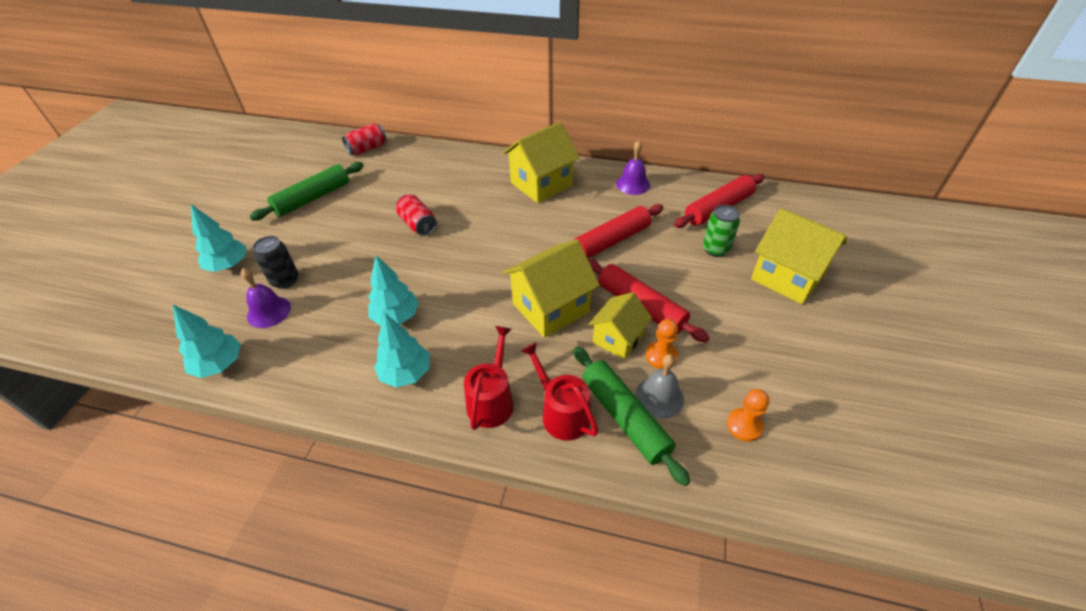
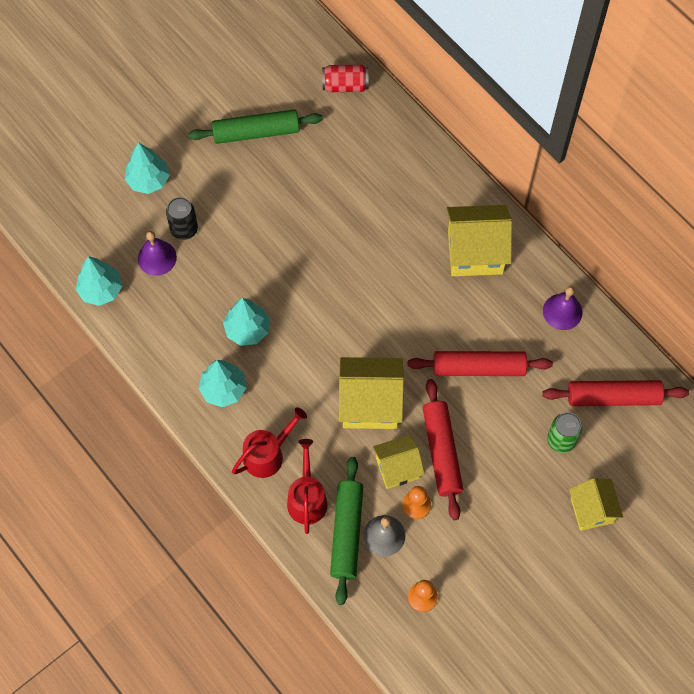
camera: 35 degrees right, 20 degrees up
(418, 224) = (327, 232): red can -> none
(787, 277) = (591, 510): yellow house -> yellow house, size x0.64

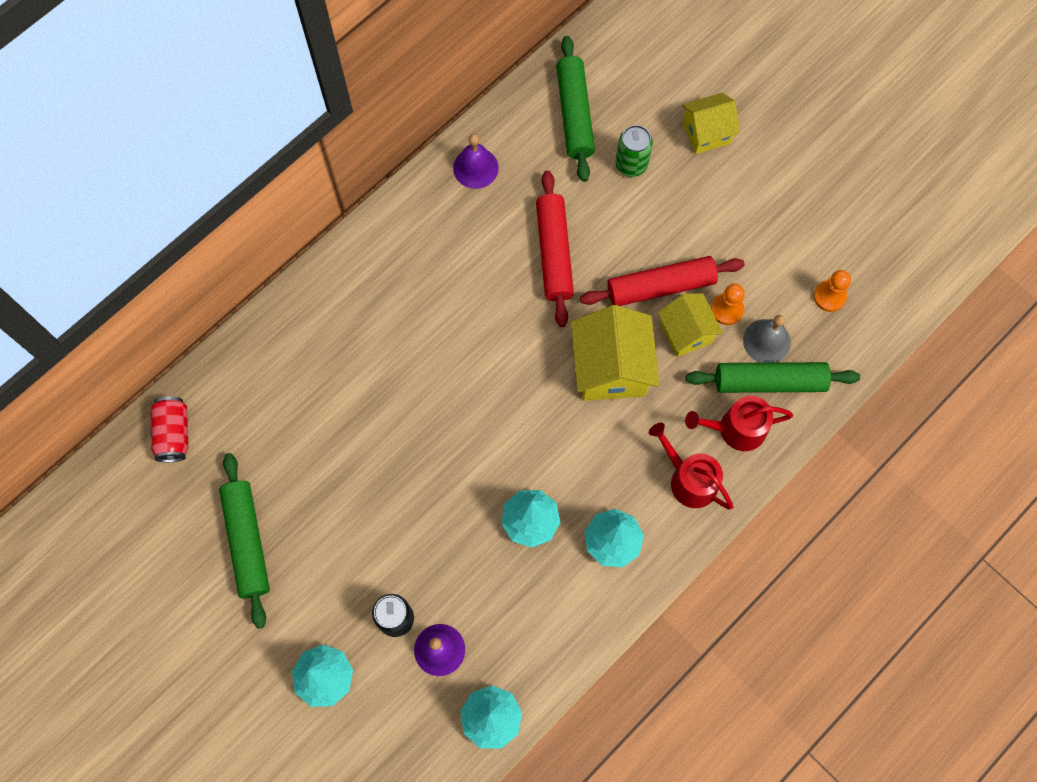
camera: 95 degrees left, 5 degrees up
(475, 252) = (406, 264): yellow house -> none
(613, 397) = (575, 114): red rolling pin -> green rolling pin

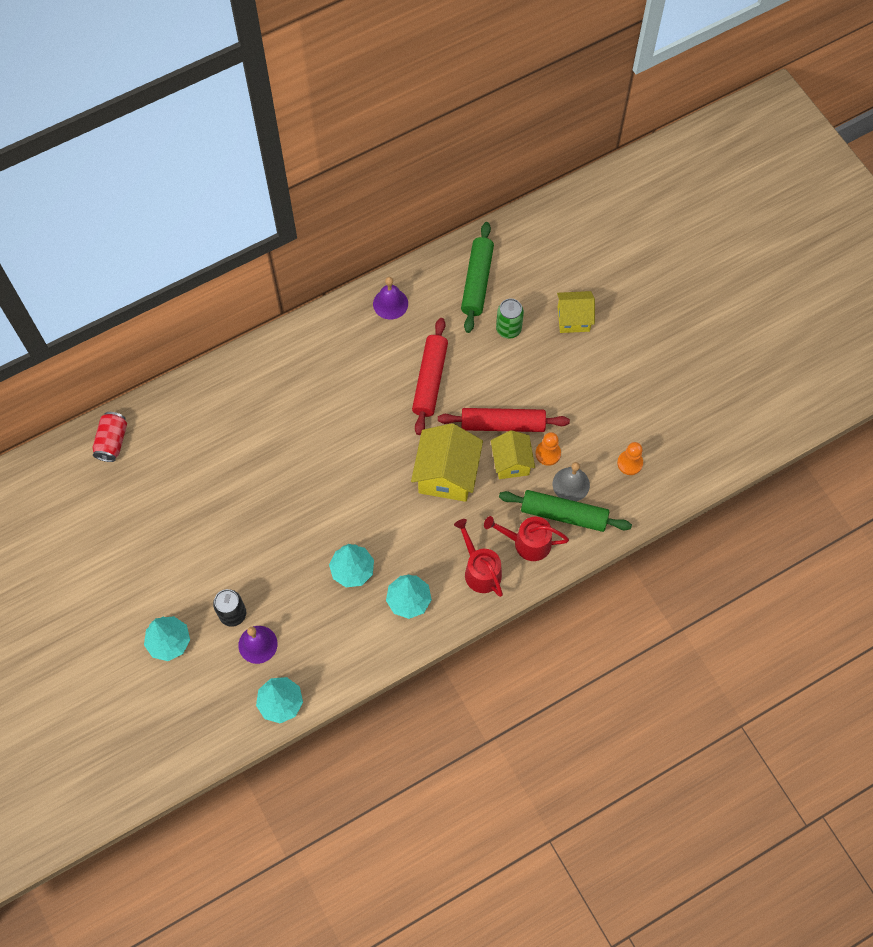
camera: 15 degrees right, 5 degrees down
(247, 541) = (142, 531): green rolling pin -> none

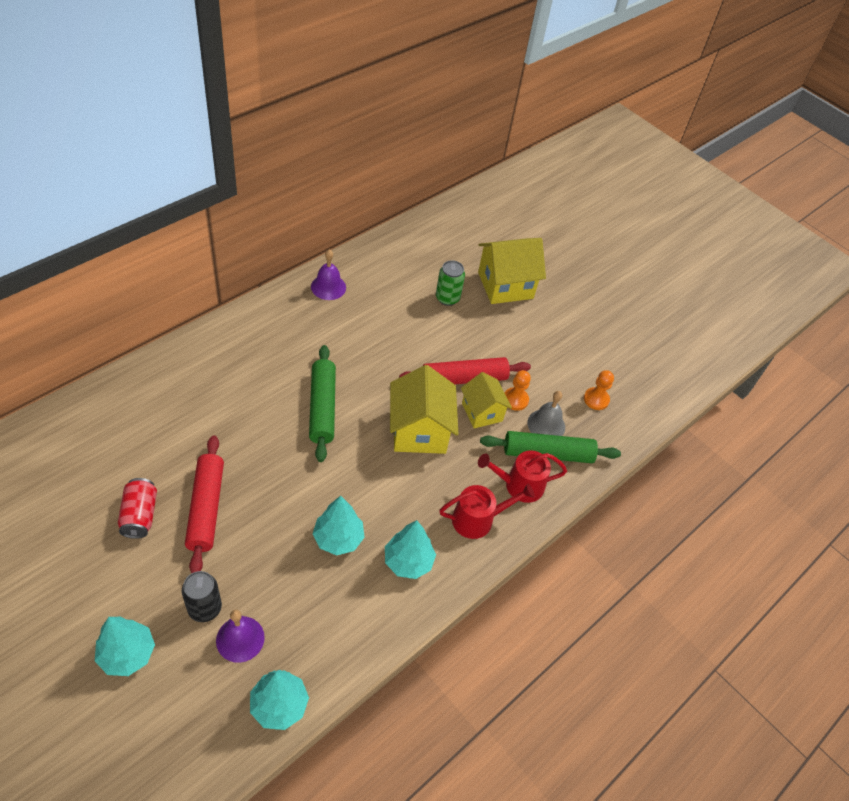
camera: 20 degrees left, 15 degrees down
(112, 442) = (40, 440): red can -> red can (140, 515)
(430, 380) = (382, 347): red rolling pin -> red rolling pin (206, 508)
(477, 282) = (408, 263): green rolling pin -> green rolling pin (322, 408)
(480, 570) = (478, 519): red watering can -> red watering can turned 120 degrees clockwise
(573, 319) = (505, 285): yellow house -> yellow house, size x1.57

